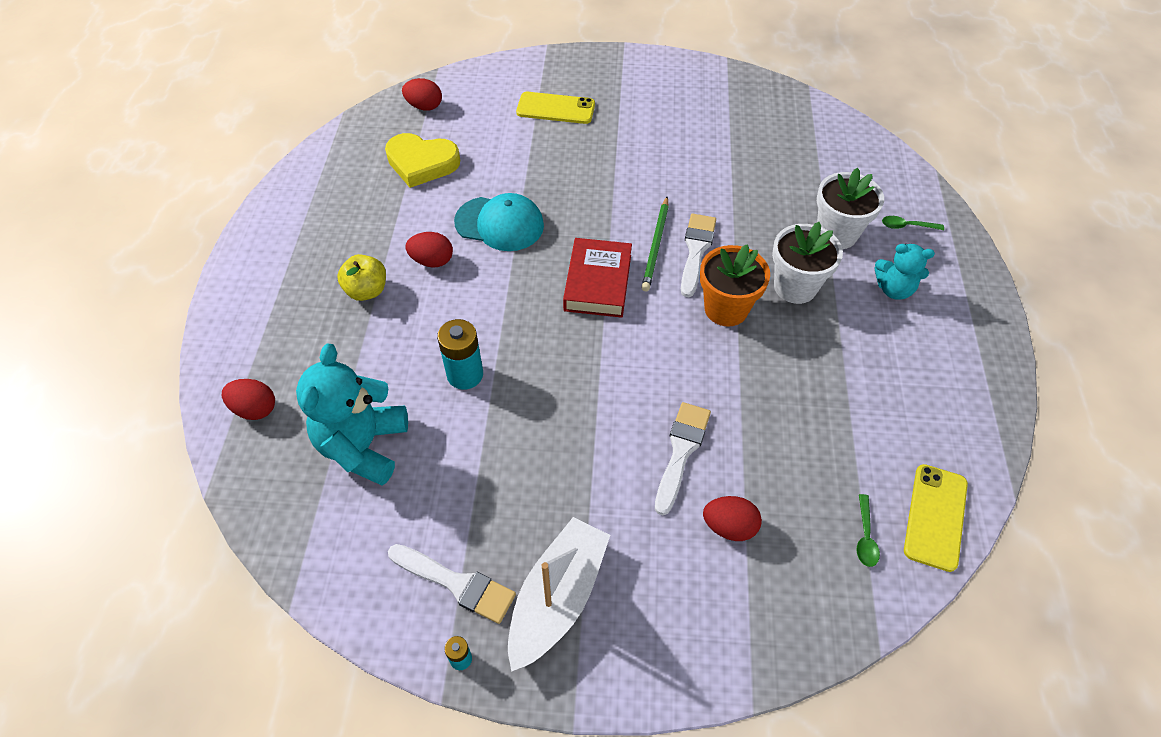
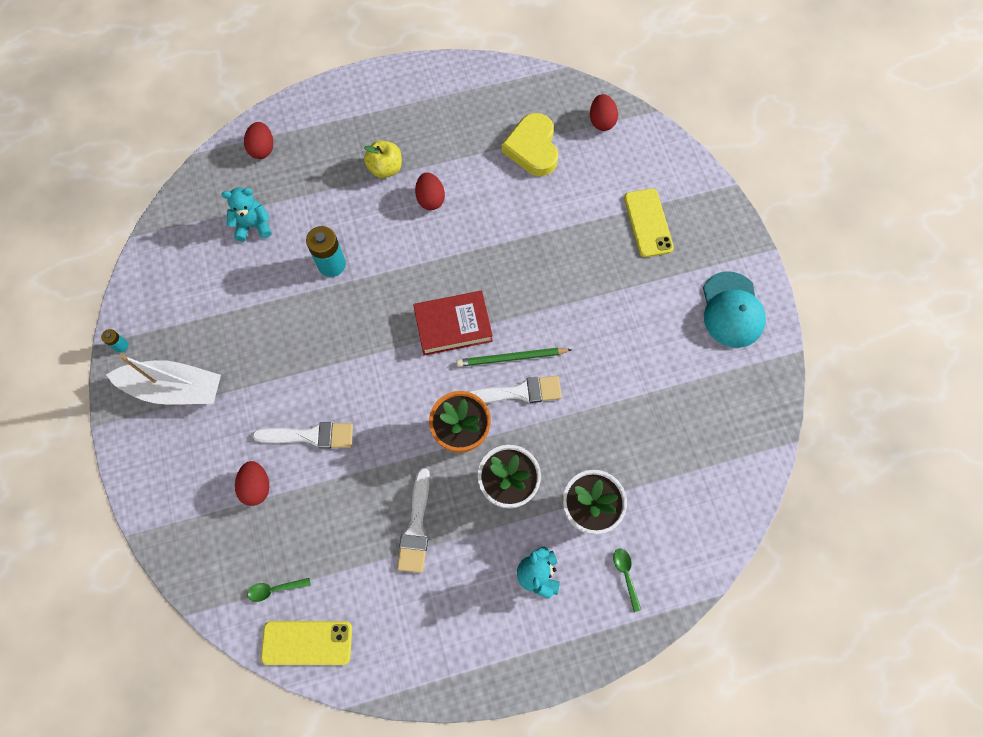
camera: 70 degrees right, 15 degrees up
(363, 446) = (253, 226): turquoise teddy bear -> turquoise teddy bear, size x0.59
(457, 584) = (169, 323): white brush -> white brush (416, 526)
(499, 224) = (488, 231): turquoise cap -> turquoise cap (732, 310)

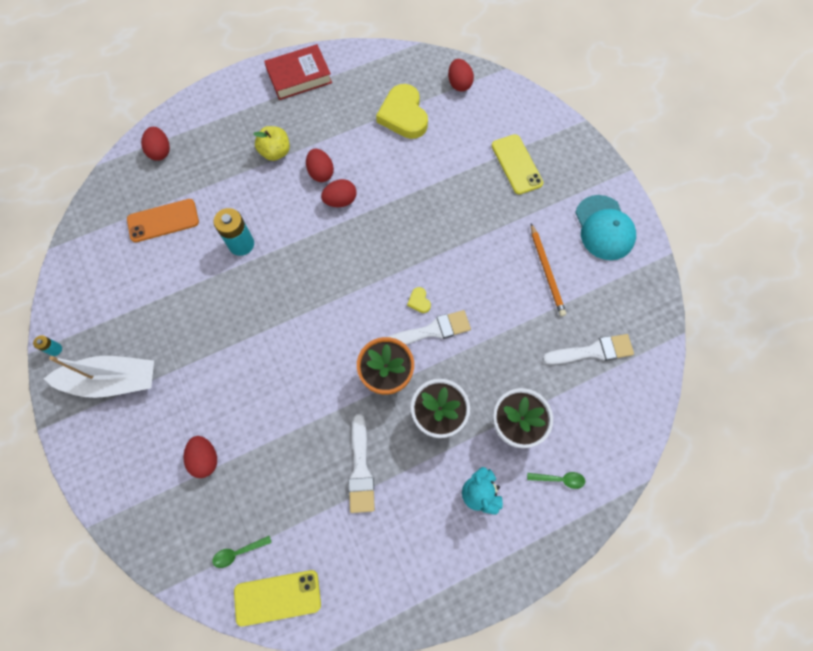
camera: 10 degrees left, 0 degrees up
(253, 226) = (163, 221): turquoise teddy bear -> orange phone
(310, 436) = (248, 402): white brush -> white brush (592, 351)
(446, 233) = (340, 201): none -> red egg
(453, 325) = (361, 281): red book -> red book (299, 76)
(511, 358) = (419, 301): green pencil -> yellow heart
(626, 575) = (559, 479): green spoon -> green spoon turned 120 degrees clockwise
(657, 348) = (546, 271): none -> orange pencil

